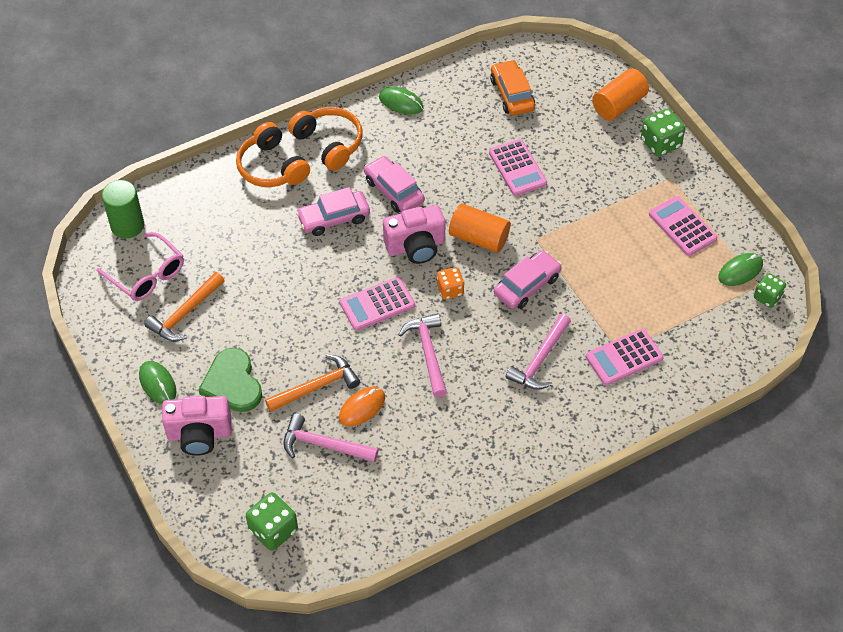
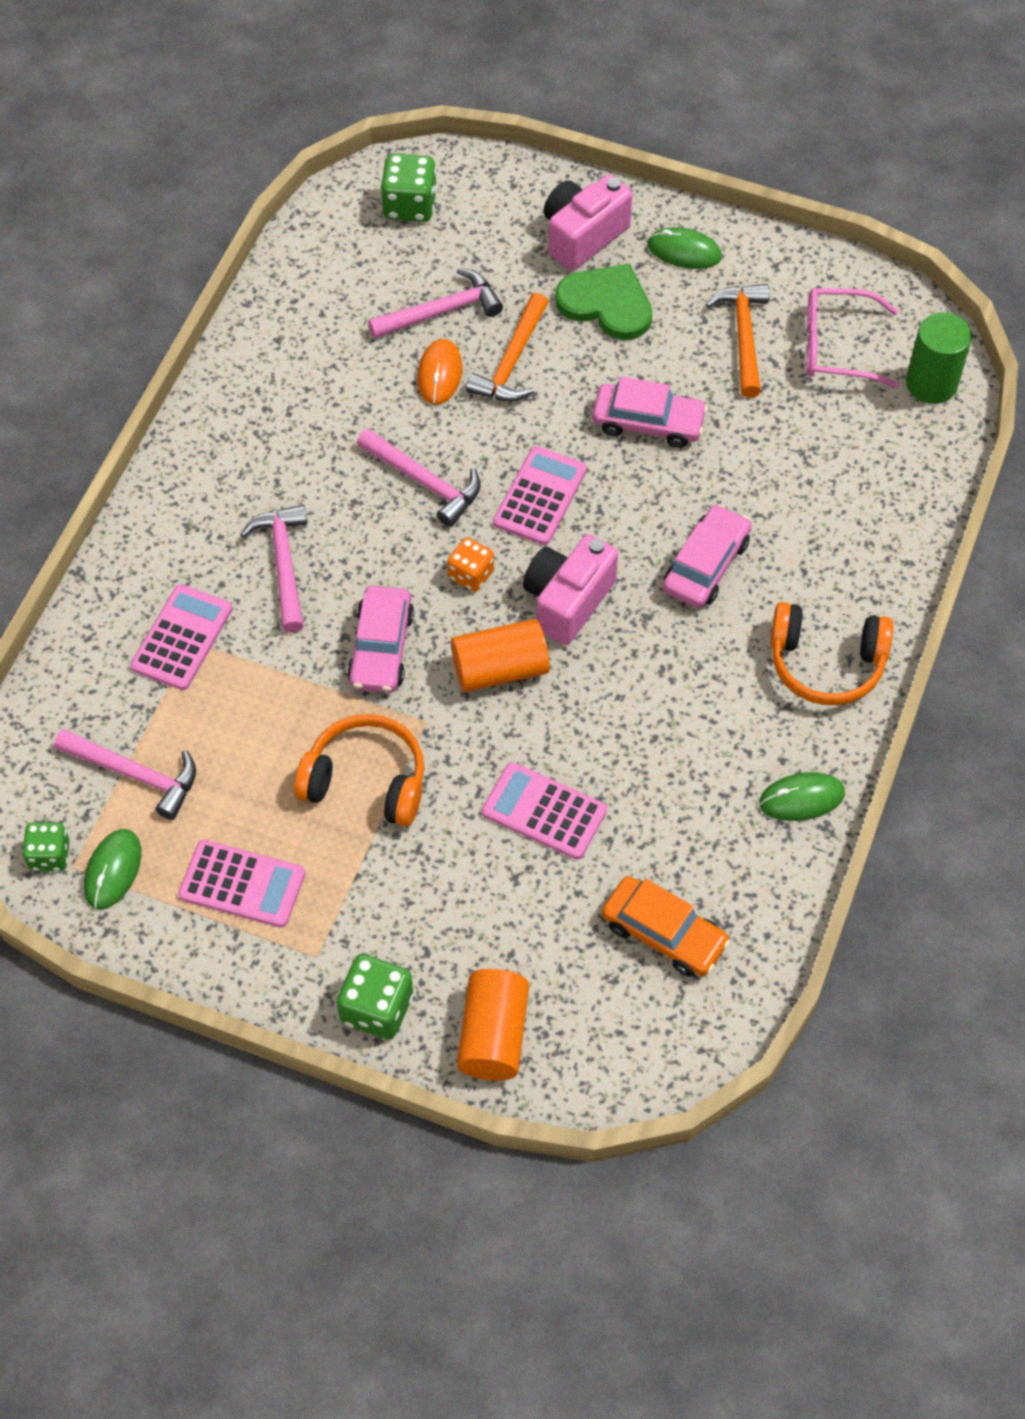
camera: 140 degrees right, 5 degrees up
(271, 167) = (857, 576): orange headphones -> orange headphones (366, 781)
(394, 191) = (672, 657): pink car -> pink car (648, 422)
(698, 306) = (136, 774): none -> pink hammer

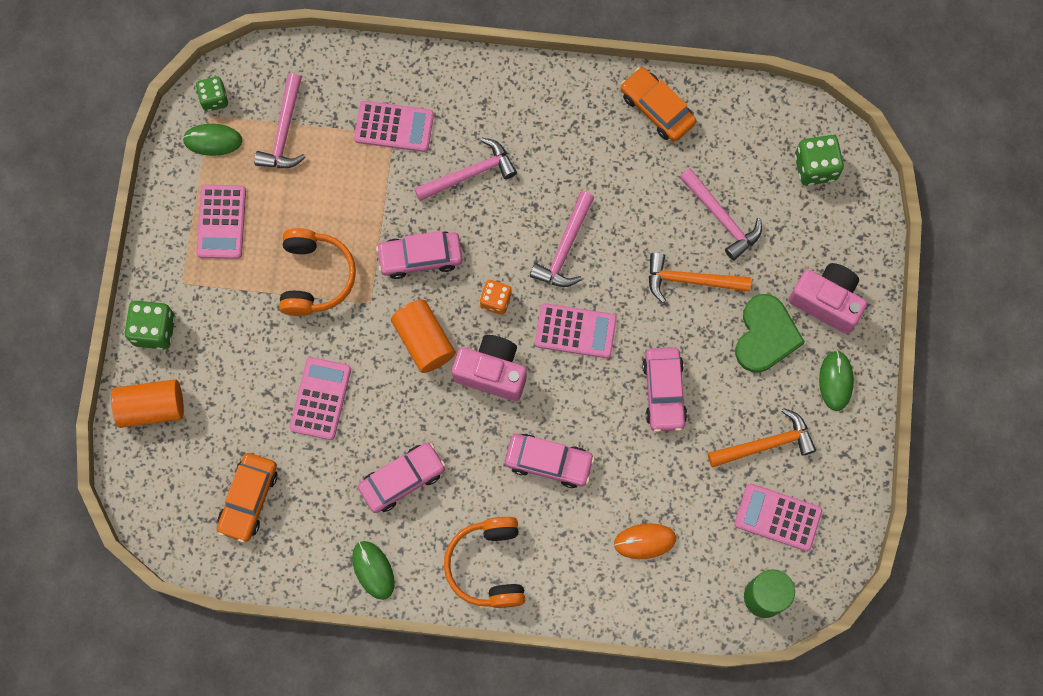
camera: 75 degrees right, 15 degrees up
(272, 342) = (657, 109): none -> orange car
(440, 374) = (663, 232): orange mouse -> orange mouse (645, 541)
(685, 737) = (402, 479): none -> pink car
(837, 347) = (778, 517): pink glasses -> pink calculator

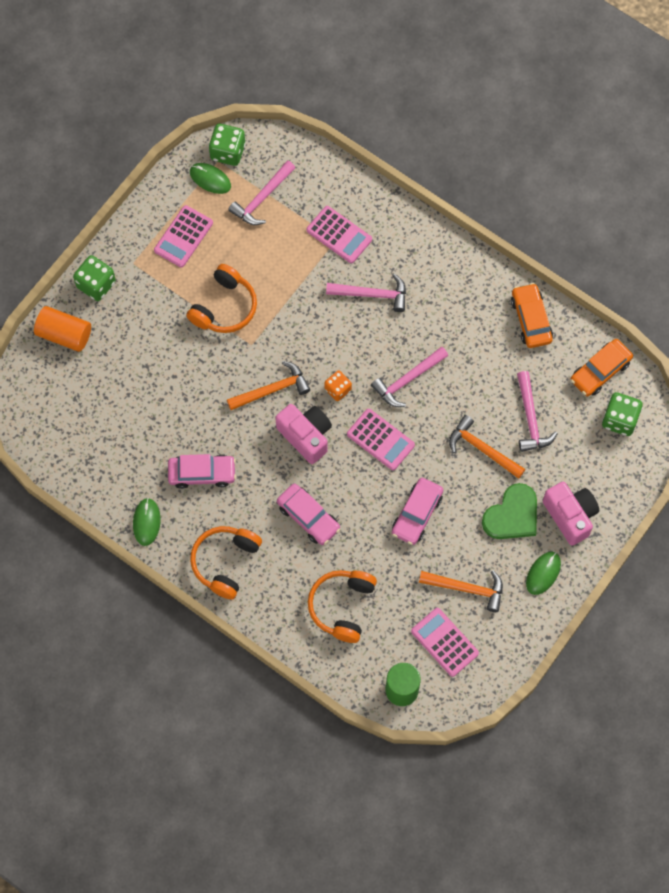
camera: 30 degrees right, 5 degrees down
(214, 99) = (227, 152): green dice -> green dice, size x1.50
(248, 499) = (92, 429): orange car -> orange car (600, 371)
(320, 398) = (179, 390): pink calculator -> none
(420, 257) = (304, 332): pink car -> none
(424, 341) = (272, 389): orange cylinder -> orange hammer
(645, 541) = (342, 606): orange mouse -> orange headphones

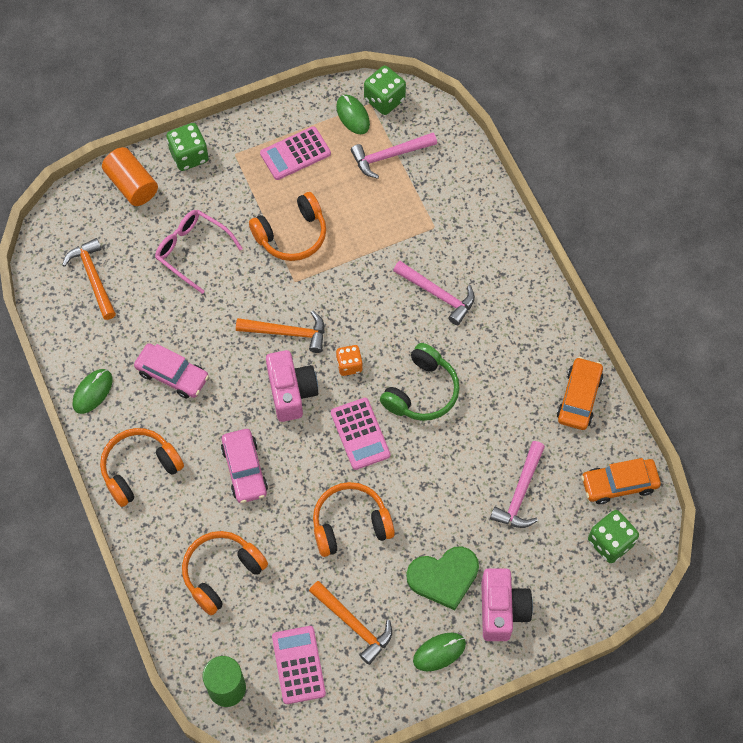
camera: 30 degrees right, 5 degrees down
(151, 363) = (192, 251): none -> pink glasses
(339, 235) = (441, 224): pink calculator -> none
(407, 380) = (422, 391): pink hammer -> green headphones
(417, 514) = (350, 524): pink car -> orange headphones
(482, 449) = (453, 496): orange hammer -> orange hammer (93, 277)

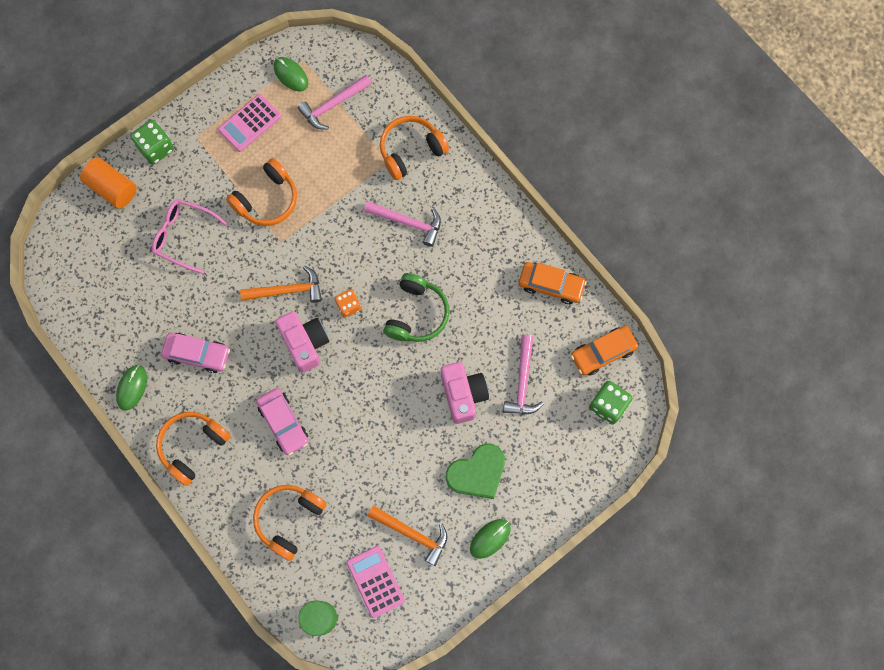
camera: 15 degrees left, 10 degrees up
(93, 277) = (102, 283): orange hammer -> none
(350, 524) = (386, 447): orange headphones -> orange headphones (411, 150)
(360, 434) = (374, 365): pink calculator -> none
(384, 100) = (315, 53): green dice -> none
(502, 610) = (532, 488): pink camera -> pink camera (463, 394)
(579, 398) = (551, 285): orange car -> orange car turned 105 degrees clockwise

